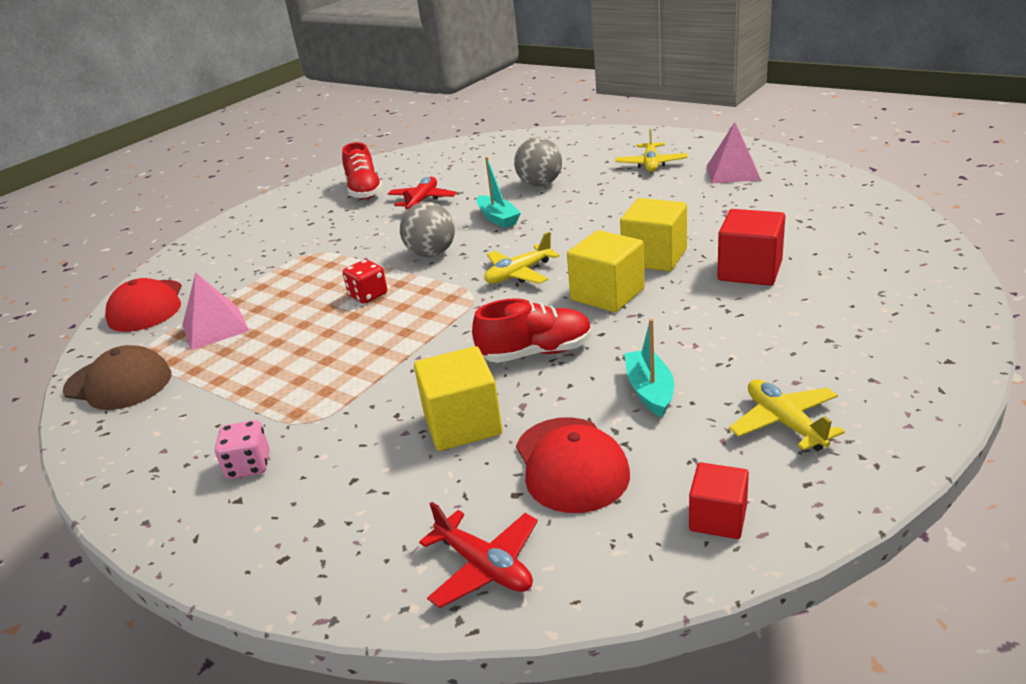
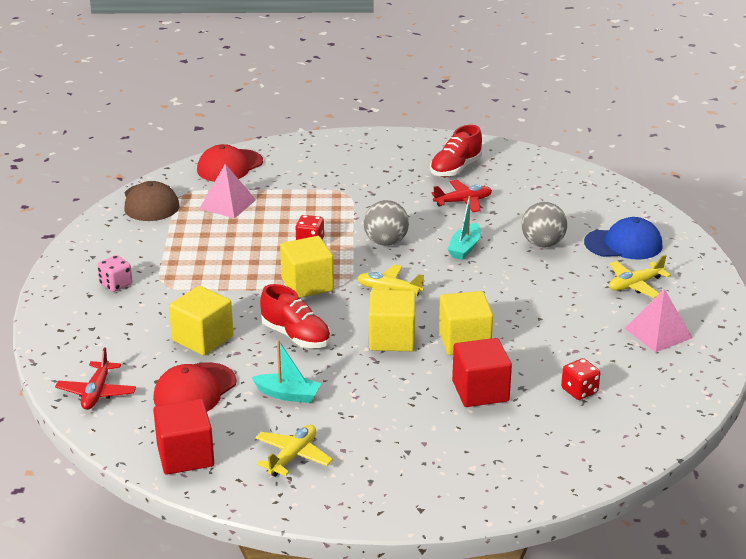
camera: 50 degrees right, 0 degrees up
(445, 318) = (307, 284): none -> yellow cube
(585, 154) = (623, 244): none -> blue cap
(650, 391) = (288, 395): turquoise boat -> turquoise boat turned 60 degrees clockwise
(718, 518) = (185, 456): red cube -> red cube, size x1.62
(792, 224) = (579, 391): none -> red dice

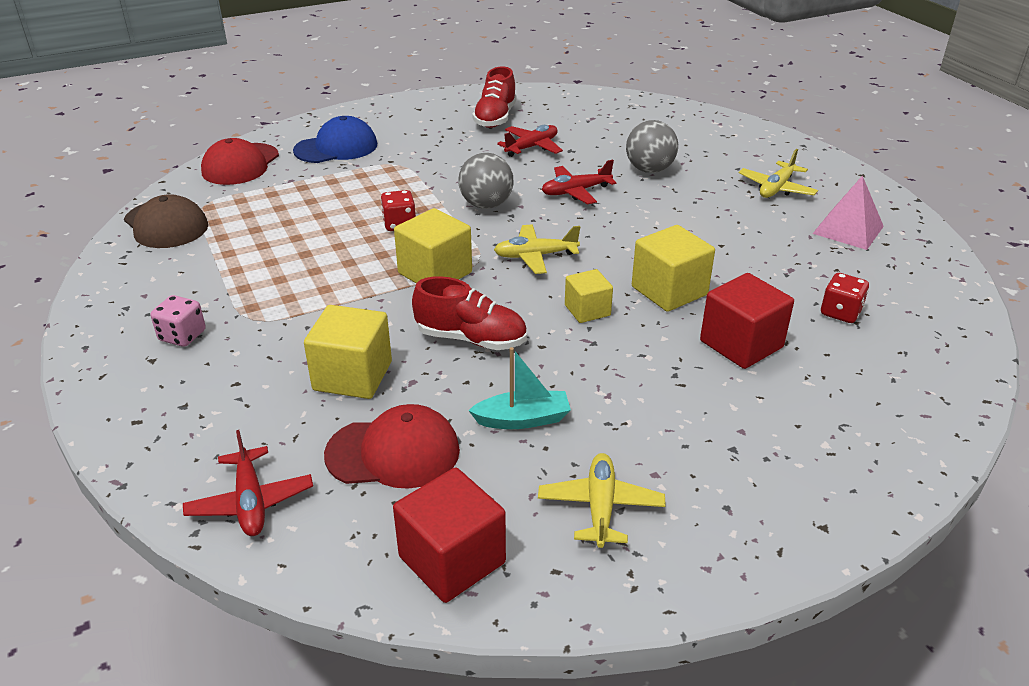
camera: 25 degrees left, 5 degrees up
(194, 390) = (393, 452): red cap -> red cap turned 105 degrees counterclockwise
(227, 204) = (267, 205): pink pyramid -> none
(392, 339) = (587, 310): yellow cube -> yellow cube, size x0.62
(464, 248) = (575, 192): turquoise boat -> red plane
(623, 244) = (725, 153): blue cap -> blue cap (336, 147)

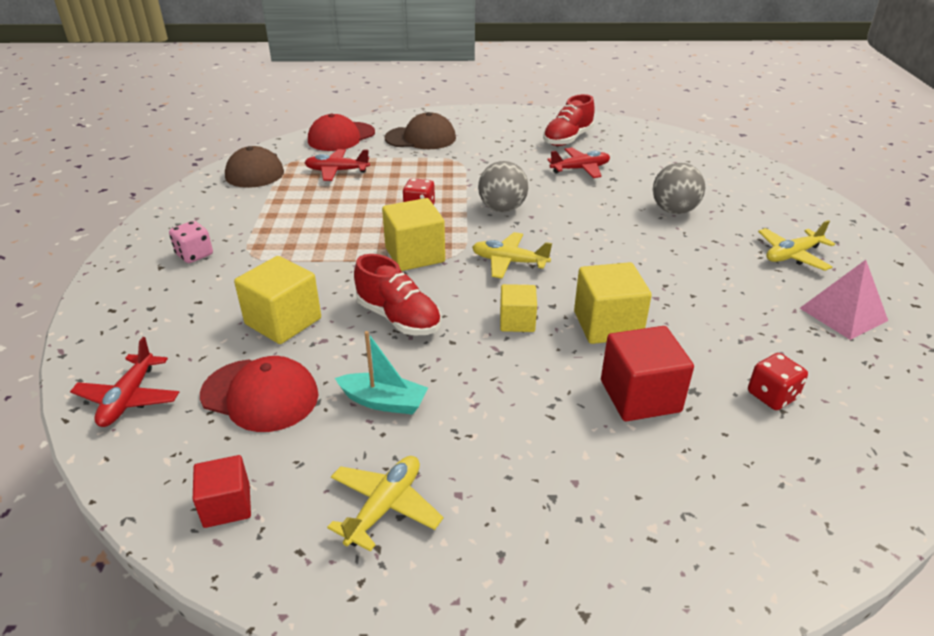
camera: 25 degrees right, 0 degrees up
(336, 147) = (421, 138): blue cap -> brown cap
(452, 559) = (227, 505): red cube -> red cube, size x0.62
(575, 192) = (589, 215): red plane -> red plane (337, 171)

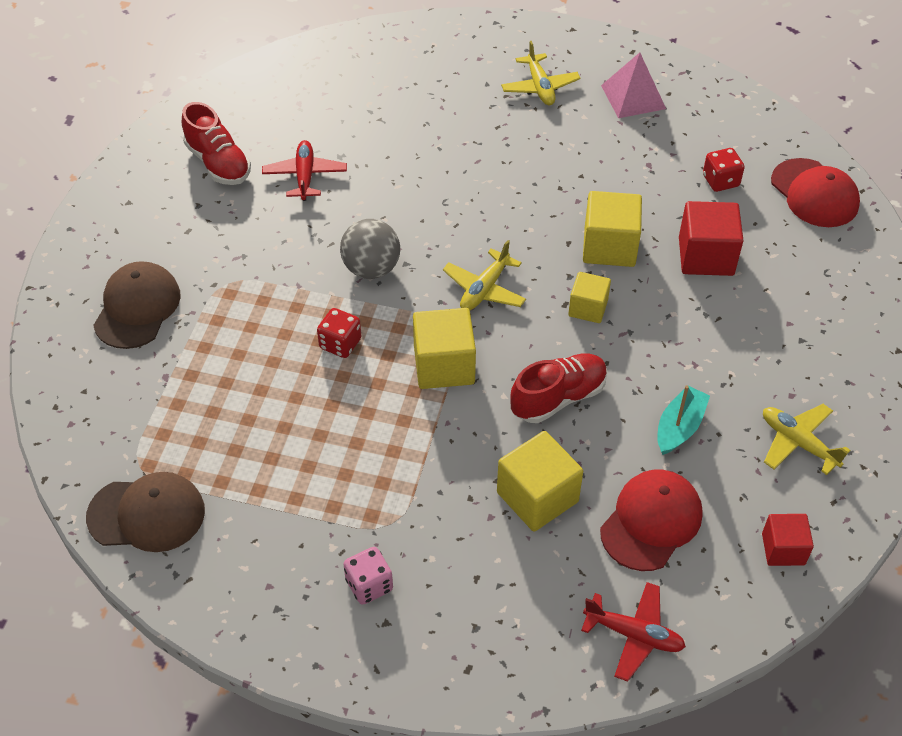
camera: 75 degrees left, 15 degrees up
(337, 171) = (198, 415): red plane -> none
(341, 137) = (83, 399): red cap -> red cap (814, 193)
(674, 210) = (430, 133): grey ball -> none

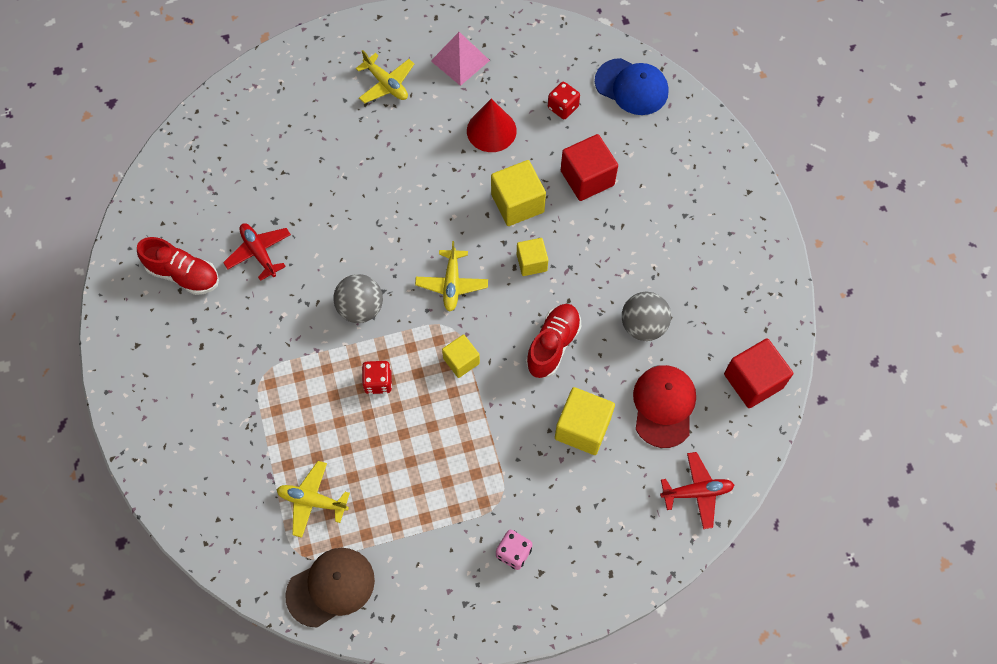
camera: 30 degrees left, 15 degrees up
(137, 308) = (209, 431): brown cap -> none
(444, 365) = (461, 361): yellow cube -> yellow cube, size x0.62
(625, 170) = (491, 130): none -> red cone
(679, 427) = (643, 325): turquoise boat -> grey ball
(783, 549) = (753, 381): red cube -> red cube, size x1.62
(798, 443) = (722, 297): yellow plane -> yellow plane (312, 501)
(814, 193) = (631, 87): red cap -> blue cap

